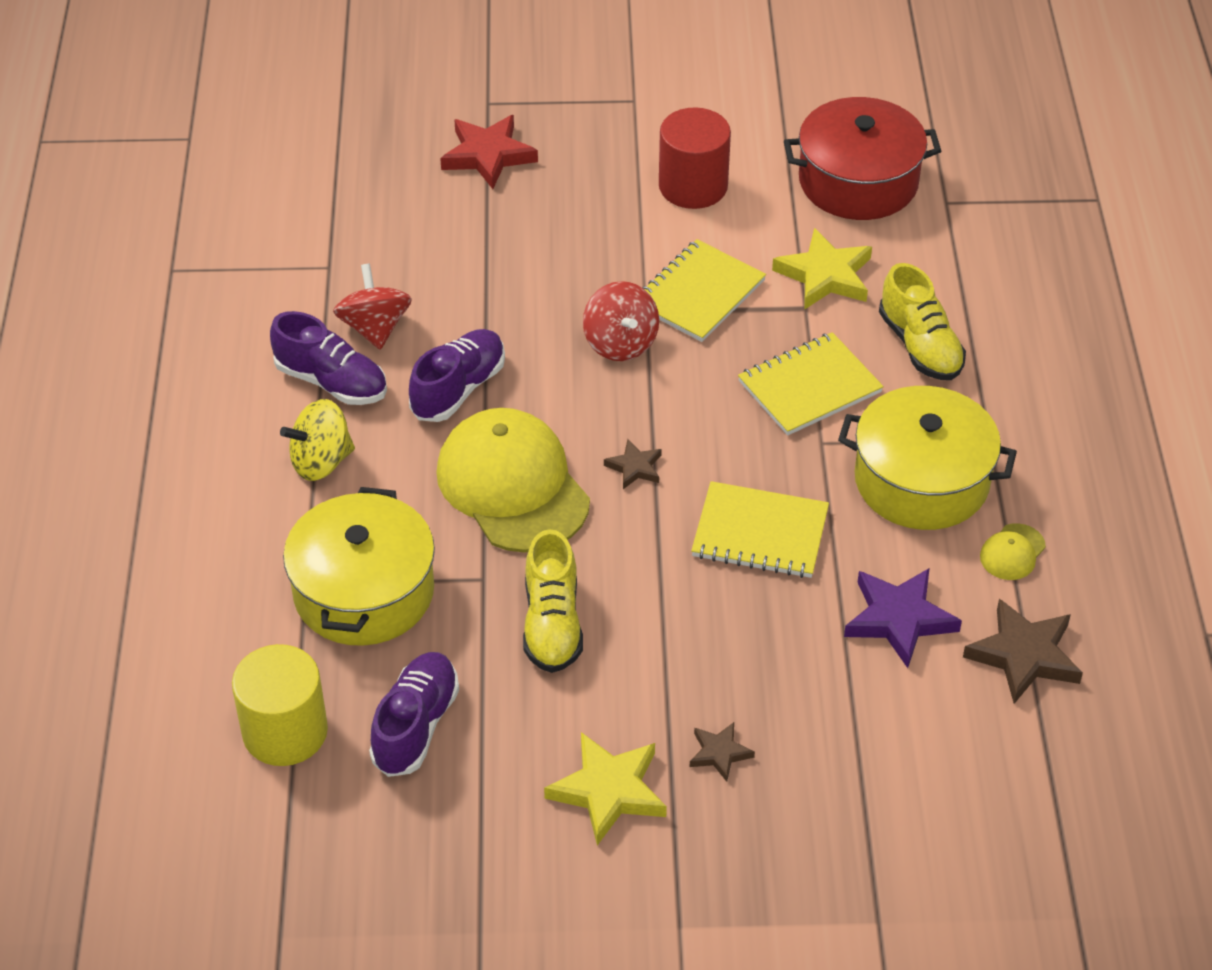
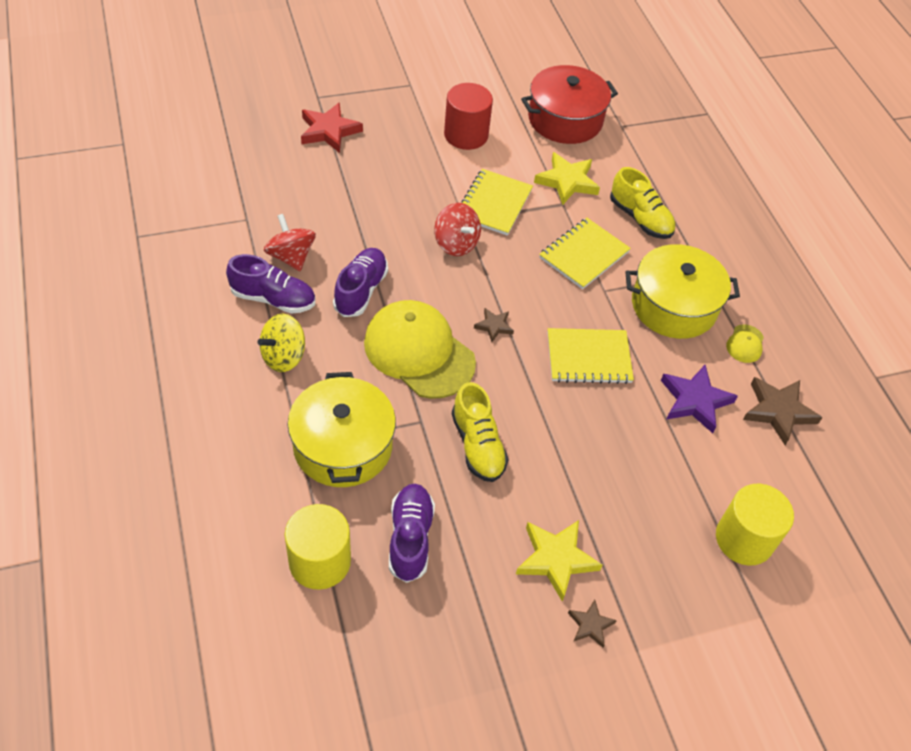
camera: 20 degrees left, 5 degrees up
(719, 753) = (618, 516): brown star -> brown star (590, 625)
(895, 817) = (744, 539): none -> yellow cylinder

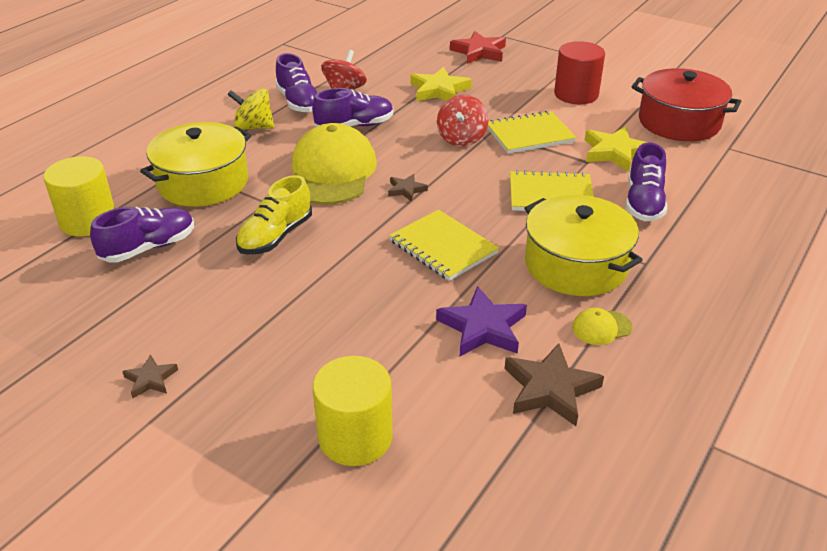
camera: 55 degrees right, 15 degrees down
(556, 559) = (203, 327): yellow star -> yellow star (439, 90)
(640, 218) = (643, 202): yellow shoe -> purple shoe

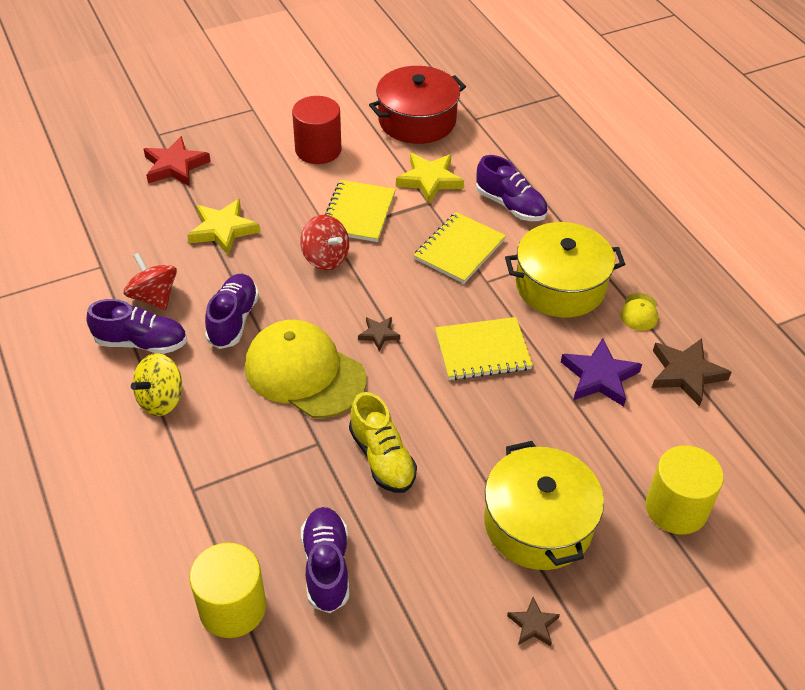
camera: 60 degrees left, 10 degrees up
(203, 183) = (239, 482): yellow pot -> yellow pot (538, 523)

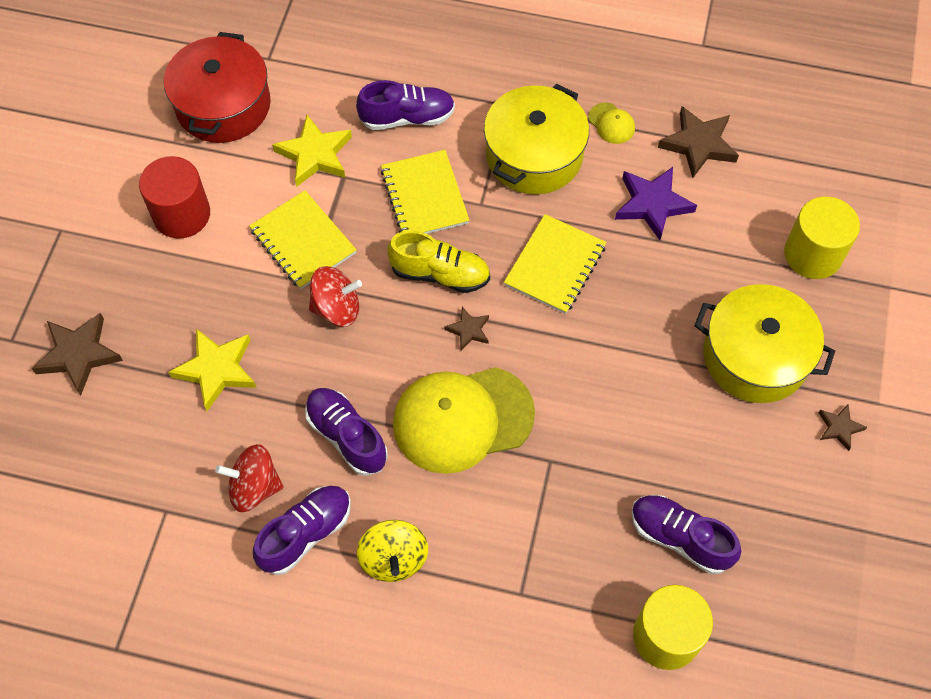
camera: 50 degrees left, 15 degrees up
(175, 166) = (79, 355): red star -> brown star
(382, 458) = (605, 422): yellow shoe -> yellow shoe (440, 274)

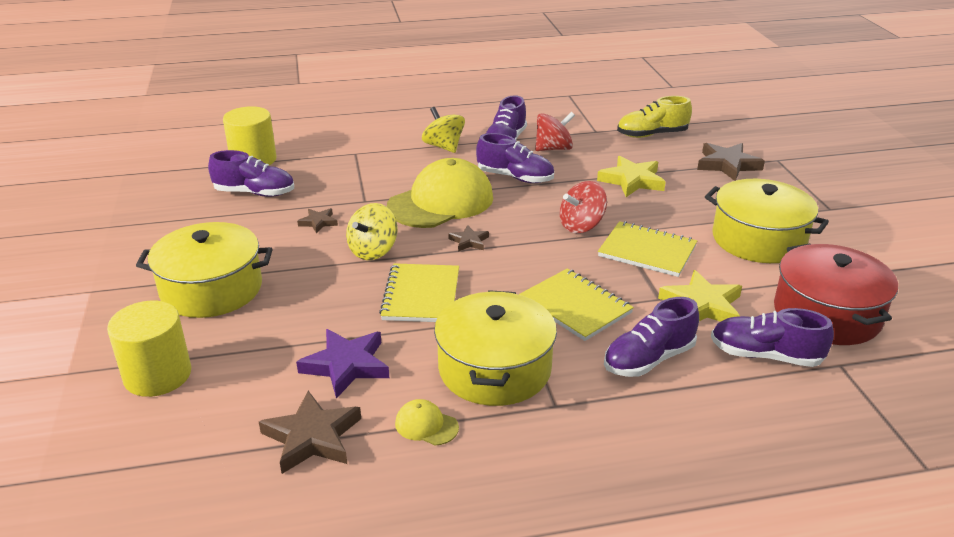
camera: 155 degrees right, 30 degrees down
(181, 214) = (758, 239): red cylinder -> yellow pot
(315, 87) = (765, 355): none -> purple shoe
(440, 274) = (518, 264): yellow shoe -> yellow shoe (652, 134)
(575, 355) = (373, 251): none -> yellow spinning top
(839, 428) = (130, 269): brown star -> brown star (318, 222)

